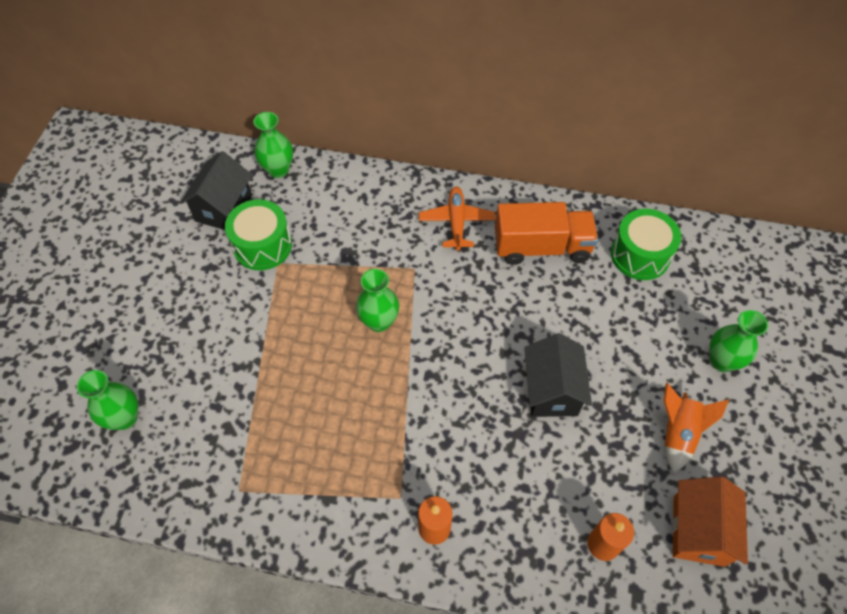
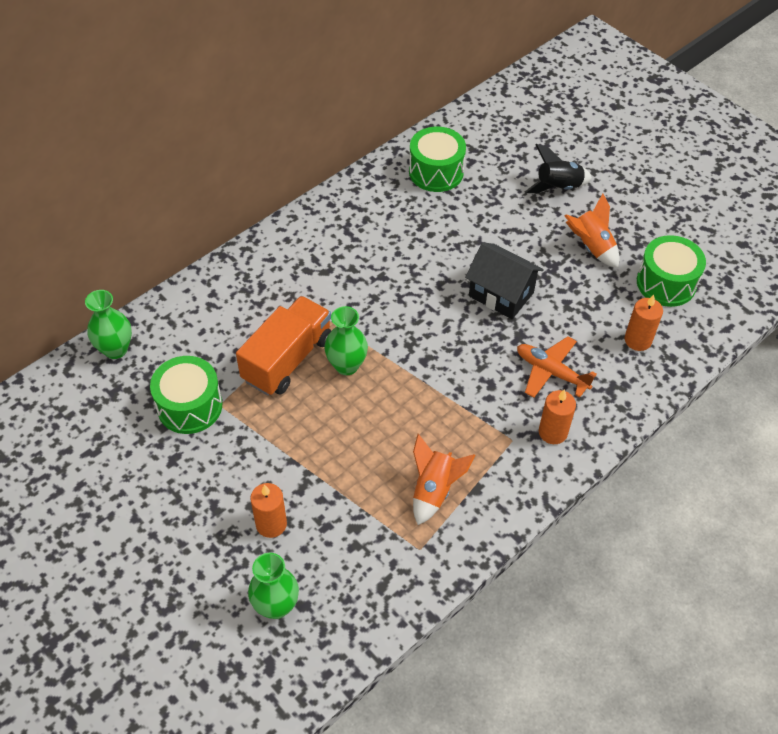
camera: 55 degrees left, 5 degrees down
(194, 367) = (271, 524): none -> orange candle
(224, 208) = (116, 414): black house -> none
(303, 465) = (434, 490): none -> orange rocket
(456, 222) = (299, 259): orange plane -> orange plane (551, 372)
(541, 247) = (375, 222): orange truck -> orange truck (287, 359)
(698, 530) = (666, 283): orange house -> green drum
(722, 361) = (558, 187): green vase -> black rocket

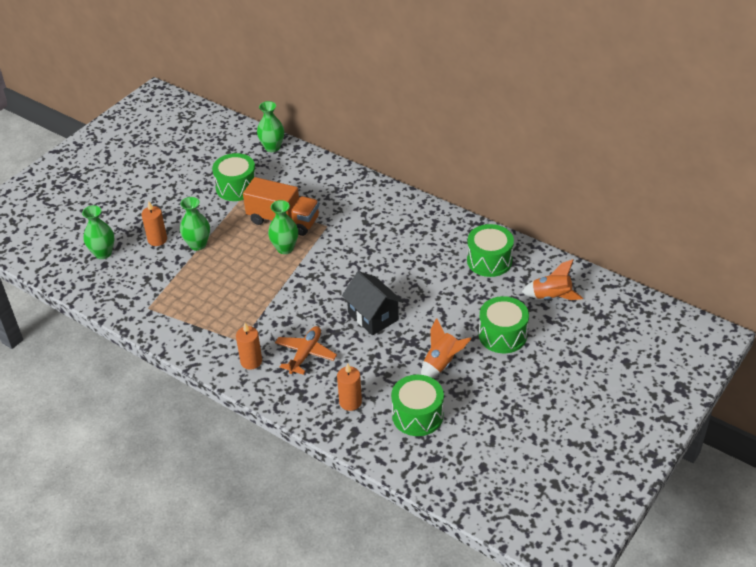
camera: 80 degrees right, 10 degrees down
(302, 470) = (198, 245): none -> green vase
(434, 490) = (192, 307): orange rocket -> orange rocket (551, 297)
(501, 294) = (373, 316): black house -> black house turned 60 degrees counterclockwise
(558, 187) = (502, 335): black rocket -> green drum

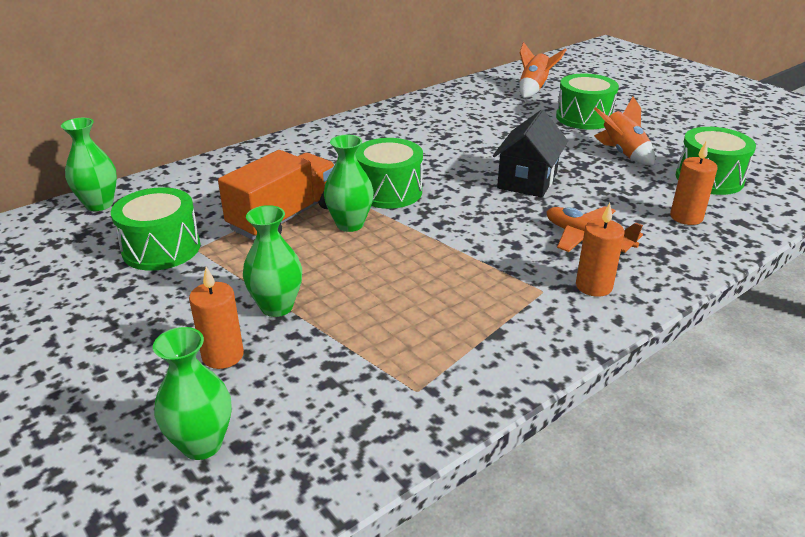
camera: 75 degrees left, 10 degrees down
(373, 316) = (527, 180): black house -> black house turned 45 degrees counterclockwise
(489, 261) = (462, 106): green drum -> green drum (388, 191)

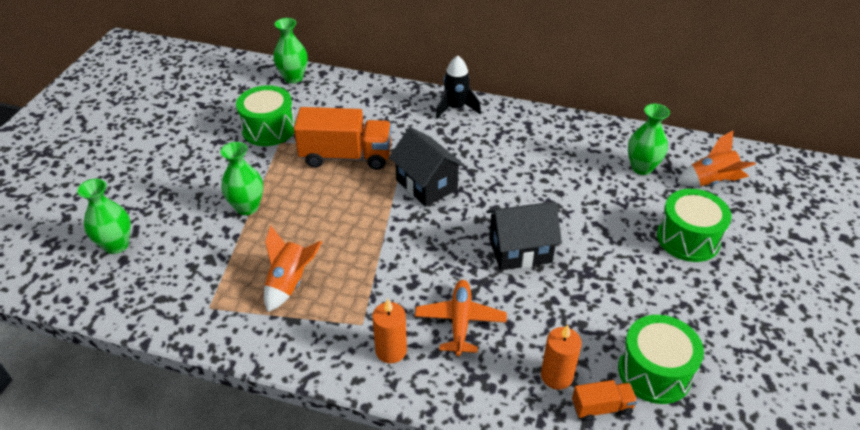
camera: 55 degrees right, 10 degrees up
(223, 355) = (188, 212): orange candle -> none
(303, 142) = (456, 108): none -> black rocket
(350, 224) = (364, 189): green vase -> green vase (642, 168)
(388, 191) = (426, 185): green drum -> black house
(622, 153) = (640, 292): orange rocket -> orange rocket (290, 283)
(732, 211) = (601, 407): none -> orange truck

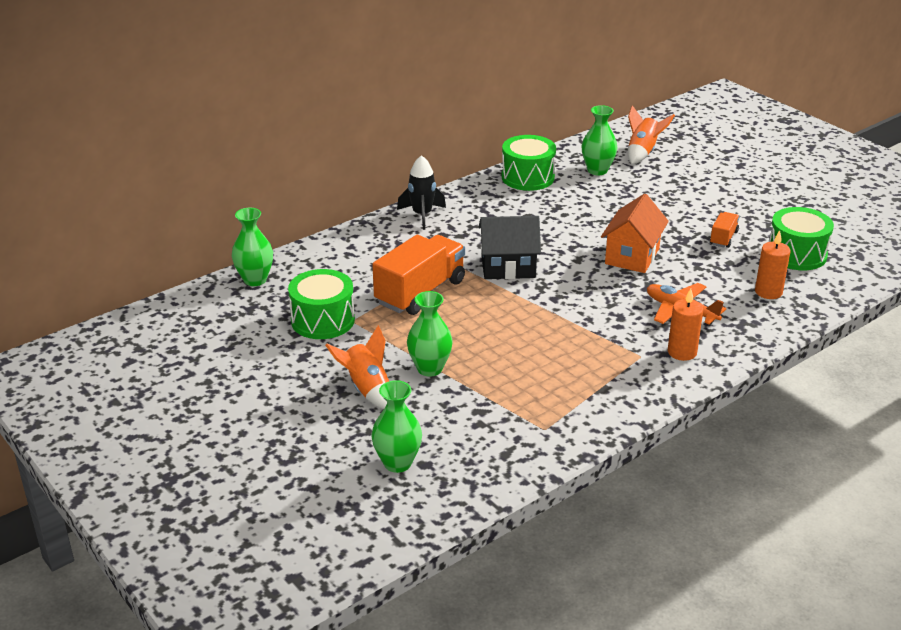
camera: 55 degrees left, 10 degrees down
(290, 283) = (558, 376): orange rocket -> orange rocket (367, 389)
(520, 250) = (632, 256): black house -> orange house
(601, 407) = (809, 286): orange truck -> orange truck (723, 238)
(688, 238) = (689, 187): green drum -> green drum (528, 177)

